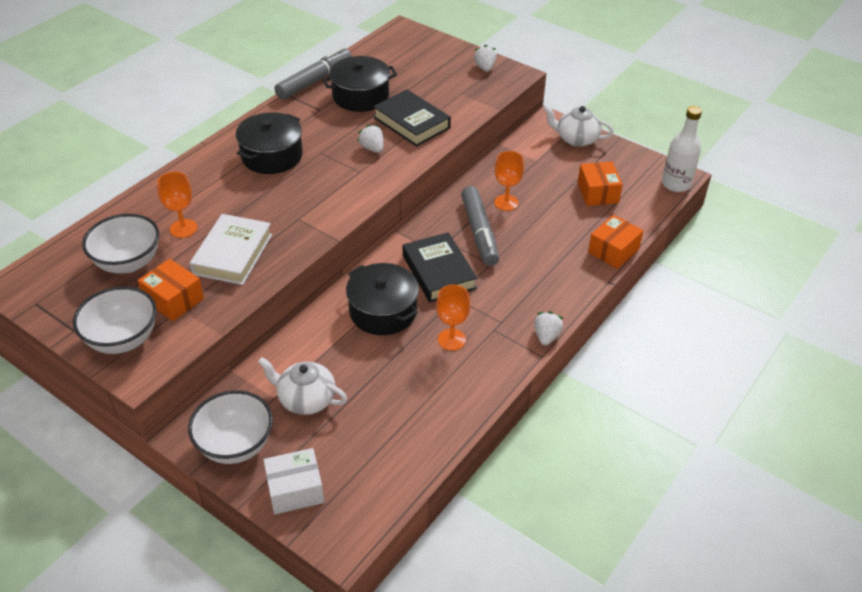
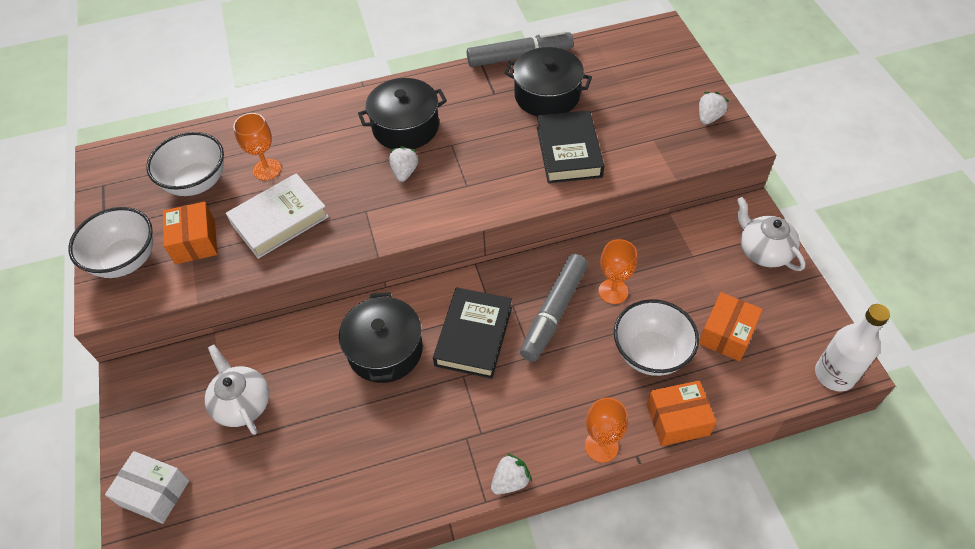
camera: 40 degrees right, 10 degrees up
(235, 445) = (152, 413): white bowl -> white bowl (650, 353)
(372, 148) = (503, 164): white strawberry -> white strawberry (404, 172)
(451, 339) = (417, 423): orange goblet -> orange goblet (601, 446)

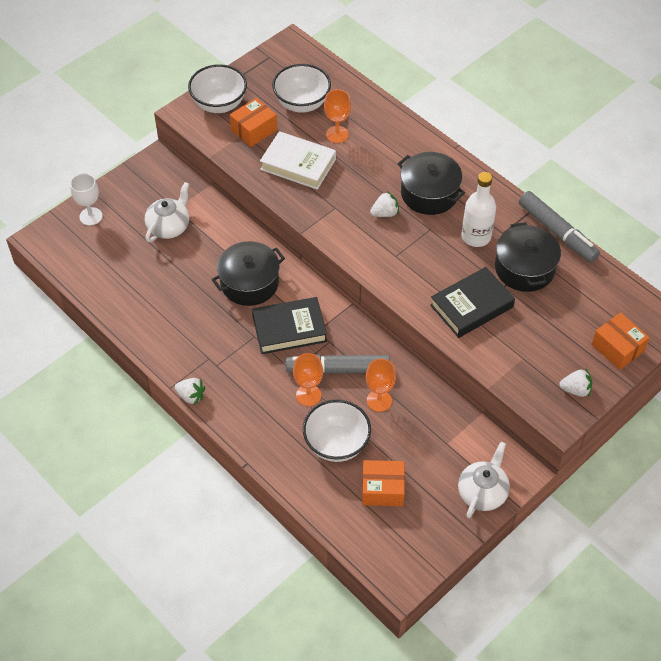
camera: 60 degrees right, 0 degrees up
(154, 493) = (91, 216): white box -> white goblet
(601, 446) = (243, 439): orange goblet -> orange goblet (308, 395)
(677, 420) = (289, 479): orange box -> orange box (617, 348)
(834, 374) = (386, 574): white bottle -> white bottle (476, 236)

